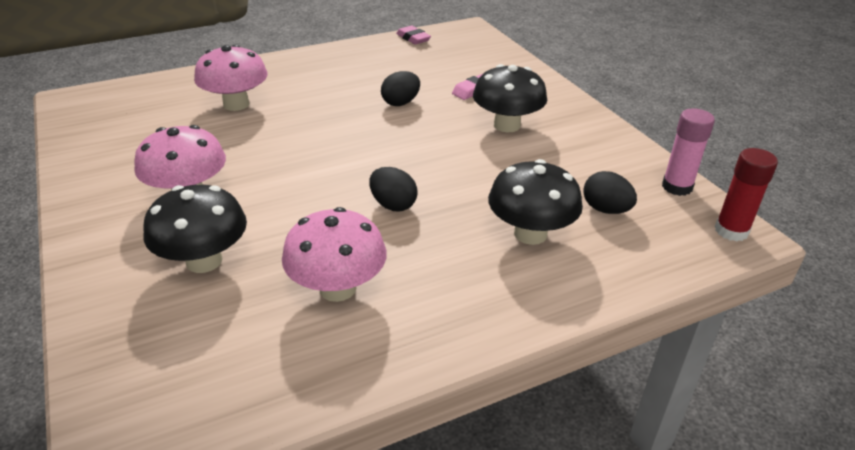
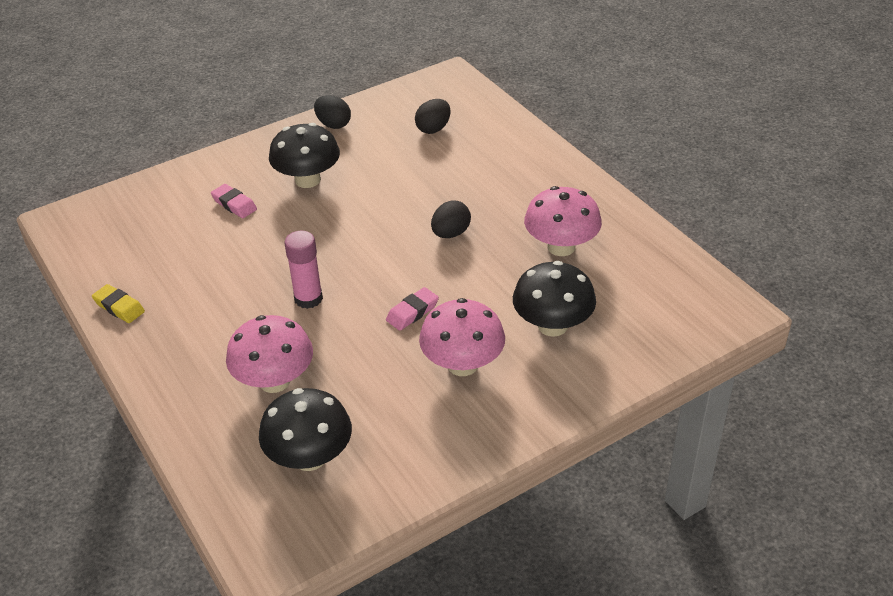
camera: 95 degrees left, 5 degrees up
(356, 49) = (119, 307): none -> yellow eraser
(401, 103) = (265, 251): black egg -> black egg (333, 124)
(413, 38) = (88, 262): pink eraser -> pink eraser (412, 312)
(530, 234) = (472, 162): black mushroom -> black mushroom (310, 457)
(677, 187) = (396, 96): pink glue stick -> pink glue stick (308, 298)
(731, 231) = (447, 79): red glue stick -> none

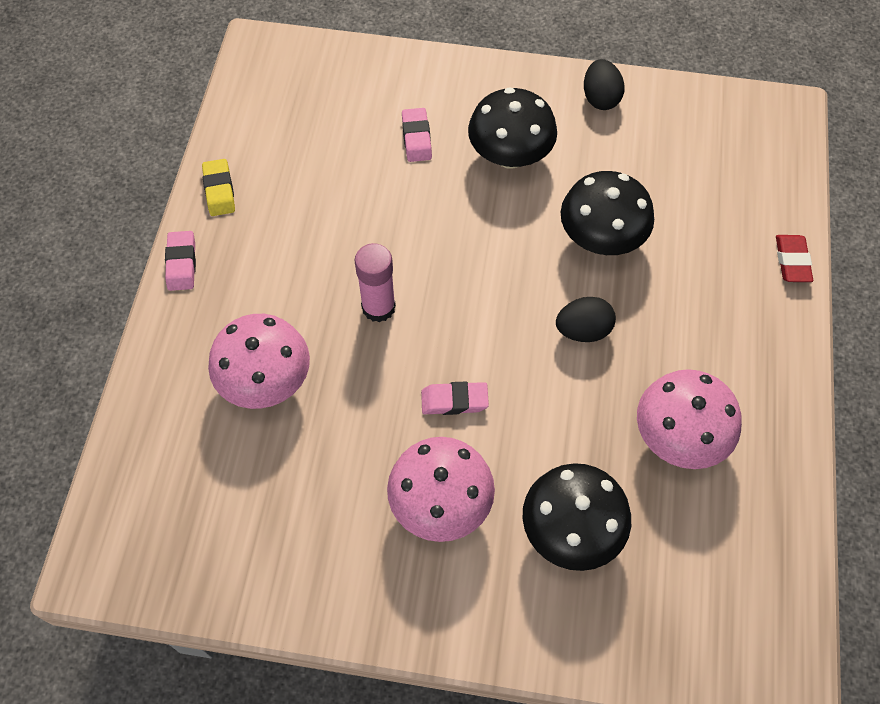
camera: 40 degrees right, 20 degrees up
(136, 360) = (182, 263): none -> pink eraser
(310, 457) = (218, 493): black mushroom -> black mushroom (601, 238)
(433, 129) = (697, 175): black egg -> none
(530, 137) = (792, 261): none -> red eraser

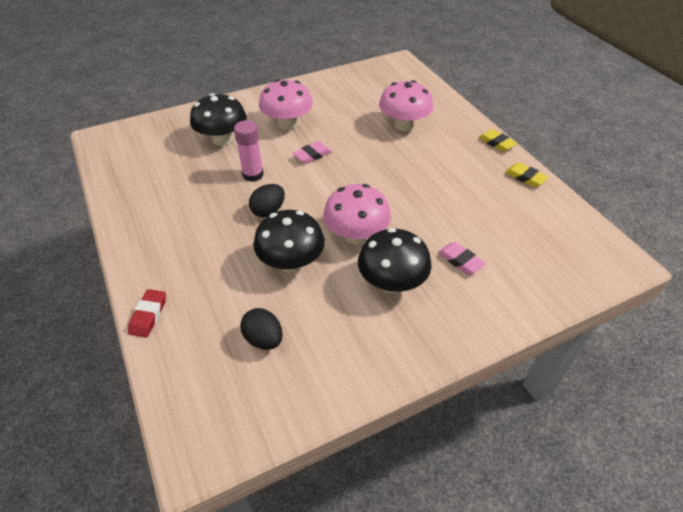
camera: 145 degrees right, 15 degrees down
(182, 263) = (496, 143): pink eraser -> yellow eraser
(378, 307) = (385, 171): pink glue stick -> pink glue stick (253, 175)
(600, 98) = (365, 366): black egg -> black egg (264, 339)
(678, 437) = (186, 191): pink mushroom -> pink mushroom (356, 235)
(792, 261) = (148, 315): red eraser -> red eraser turned 45 degrees clockwise

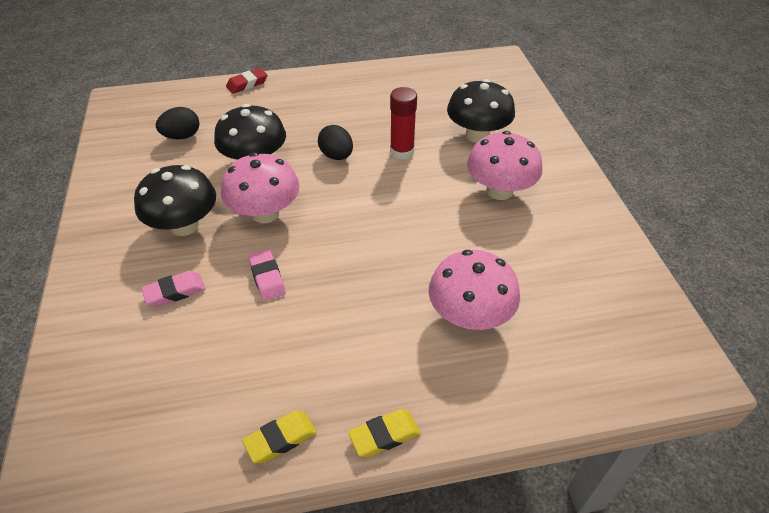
camera: 105 degrees right, 0 degrees up
(148, 315) = (247, 84): red eraser -> red eraser turned 60 degrees counterclockwise
(253, 175) = (402, 151): pink glue stick -> red glue stick
(312, 155) = (423, 202): pink eraser -> pink eraser (267, 278)

